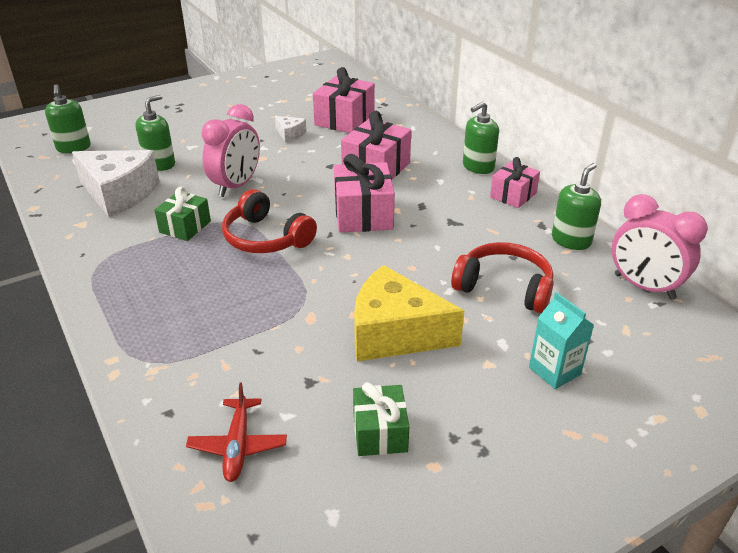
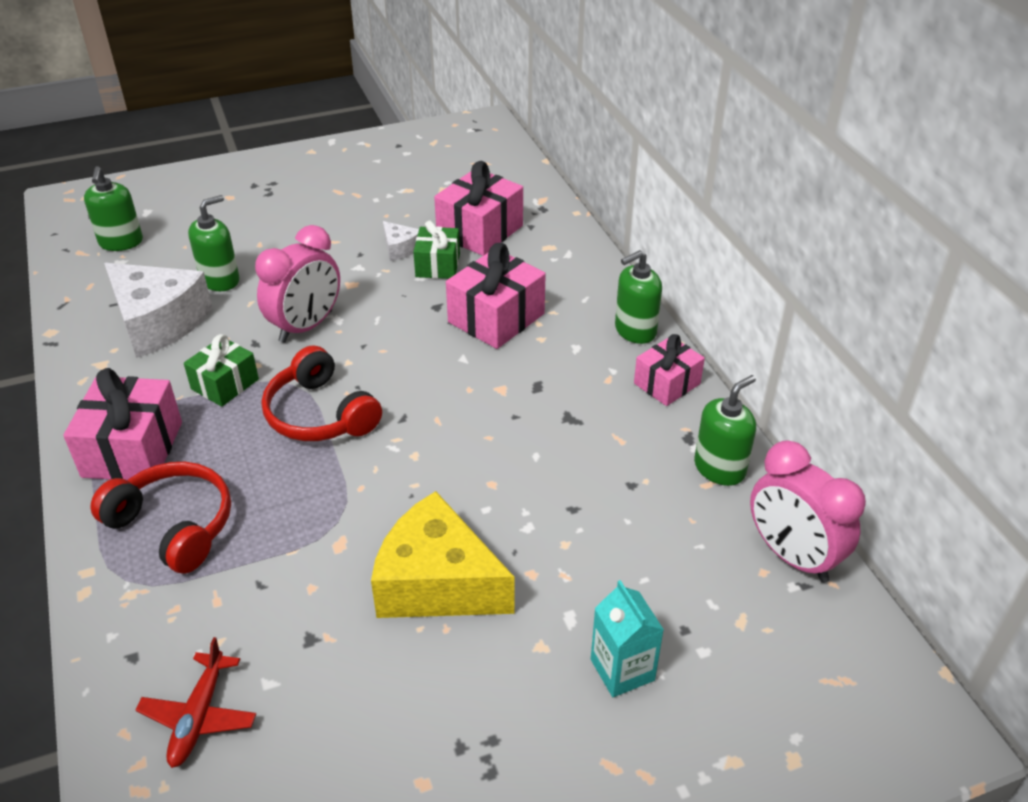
camera: 10 degrees right, 5 degrees up
(363, 214) = (455, 392): pink gift -> pink gift (132, 449)
(380, 432) = (372, 725): green gift -> green gift (437, 265)
(504, 287) = (602, 532): red headphones -> red headphones (173, 525)

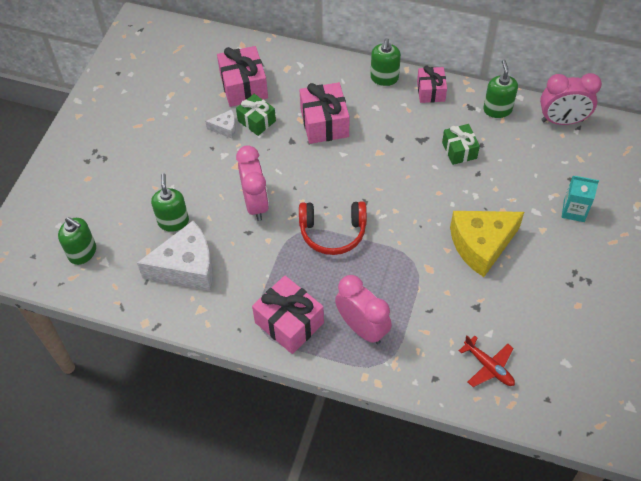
camera: 50 degrees left, 15 degrees up
(173, 525) = (362, 328): red headphones -> pink clock
(225, 384) = (272, 261): green gift -> green gift (459, 150)

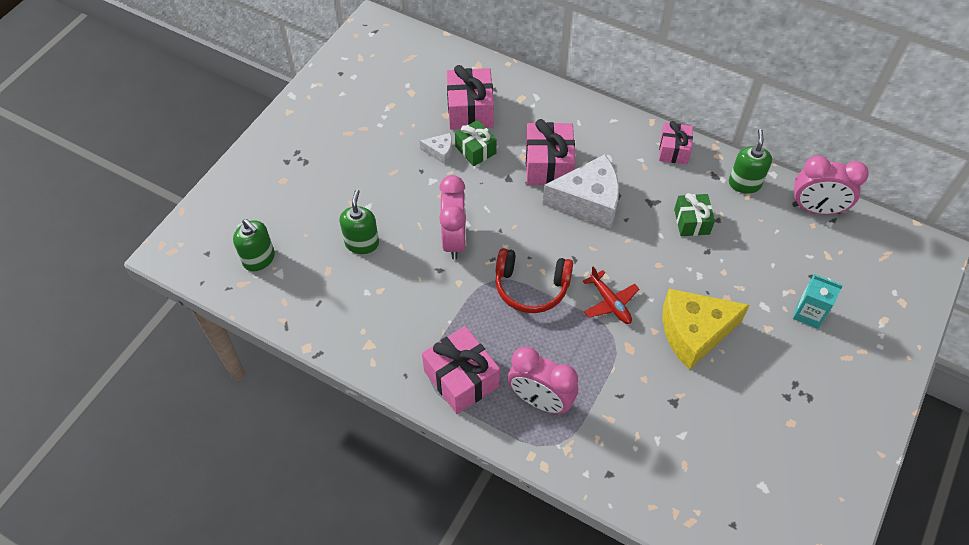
camera: 10 degrees right, 0 degrees up
(186, 267) = (364, 296): white cheese -> white cheese (588, 201)
(362, 328) = (540, 400): pink clock -> pink clock turned 150 degrees clockwise
(384, 78) = (625, 127): green soap dispenser -> none
(488, 367) = (673, 473): red plane -> red plane (610, 303)

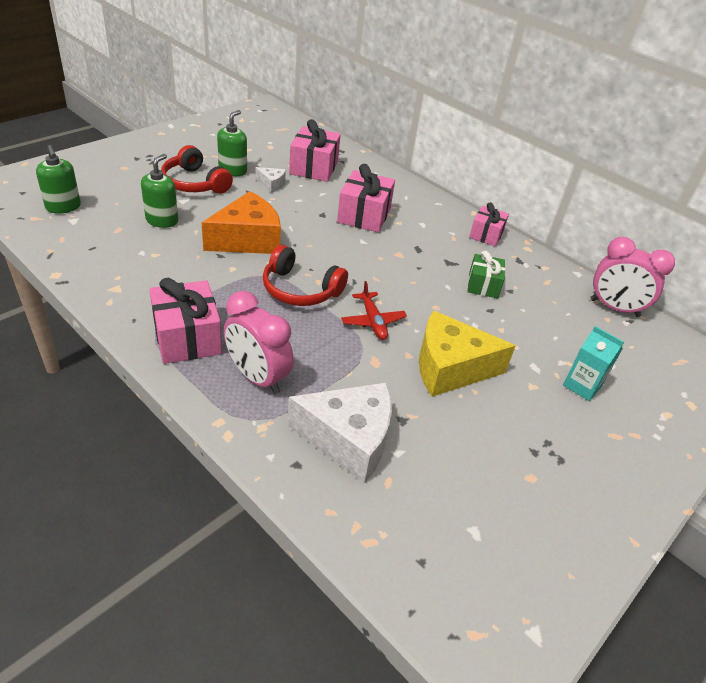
camera: 10 degrees right, 15 degrees down
(364, 178) = (195, 183): none -> red headphones
(454, 240) = (247, 239): pink clock -> orange cheese
(475, 150) = (303, 191): green gift -> none
(588, 201) = (388, 247): white cheese -> white cheese (348, 439)
(744, 183) = (546, 272): green soap dispenser -> green soap dispenser (233, 170)

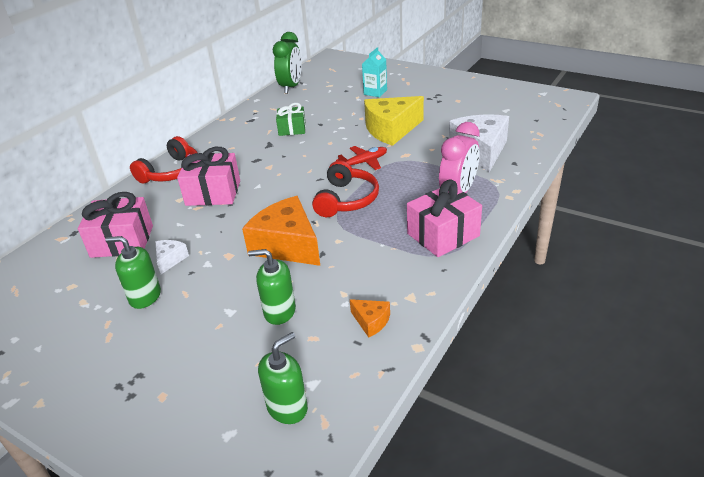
camera: 95 degrees left, 5 degrees down
(107, 259) = (371, 321): none -> orange cheese
(195, 183) = (186, 316): red headphones -> red headphones (171, 172)
(450, 368) = (391, 130): yellow cheese -> yellow cheese turned 75 degrees clockwise
(486, 234) = (220, 135): pink gift -> none
(614, 308) = (291, 87): pink clock -> green clock

